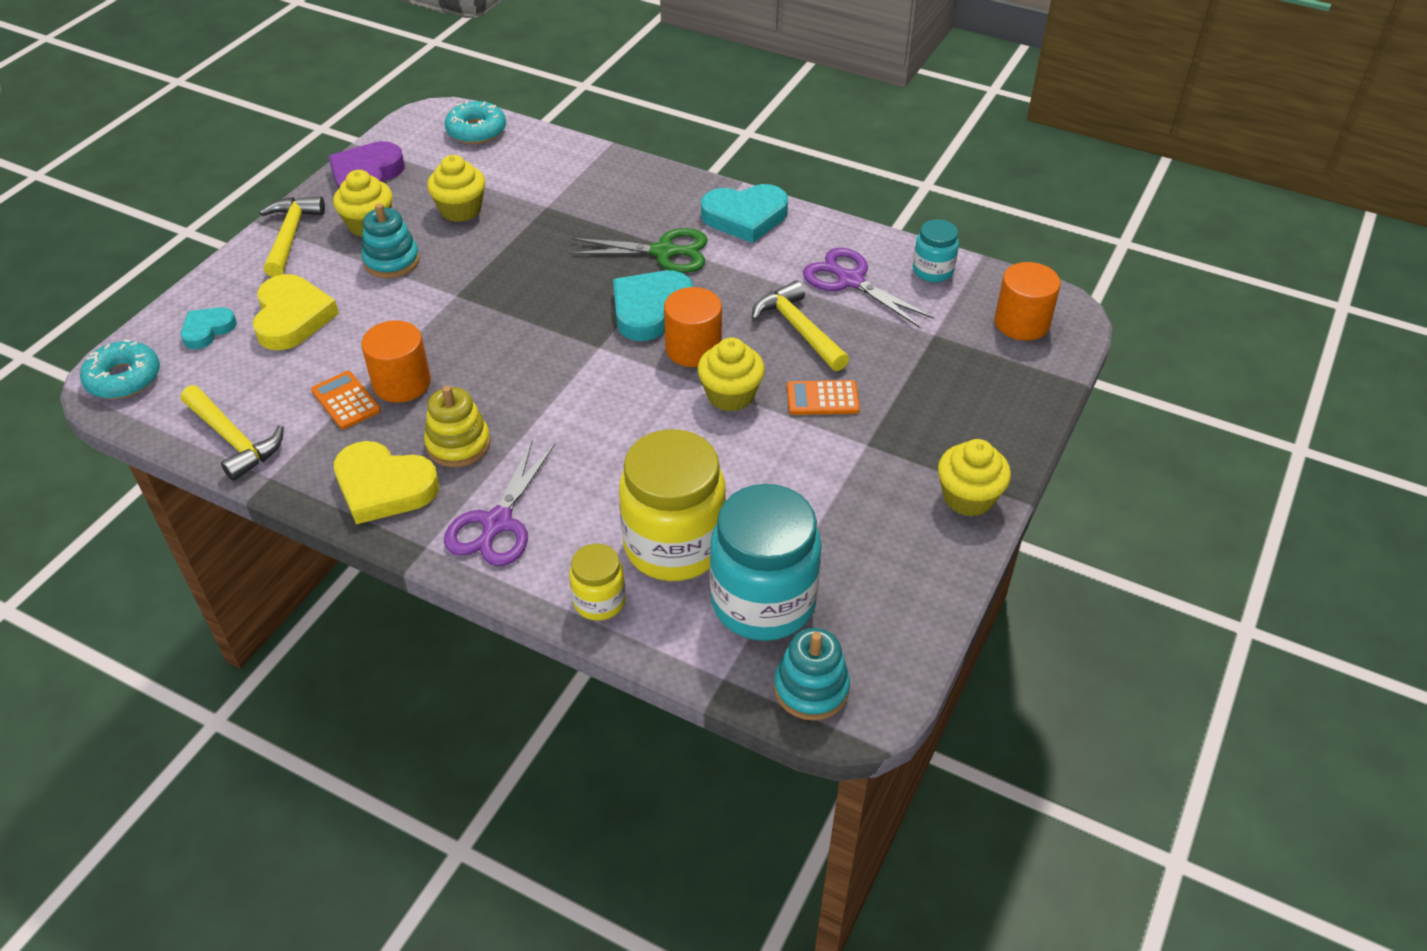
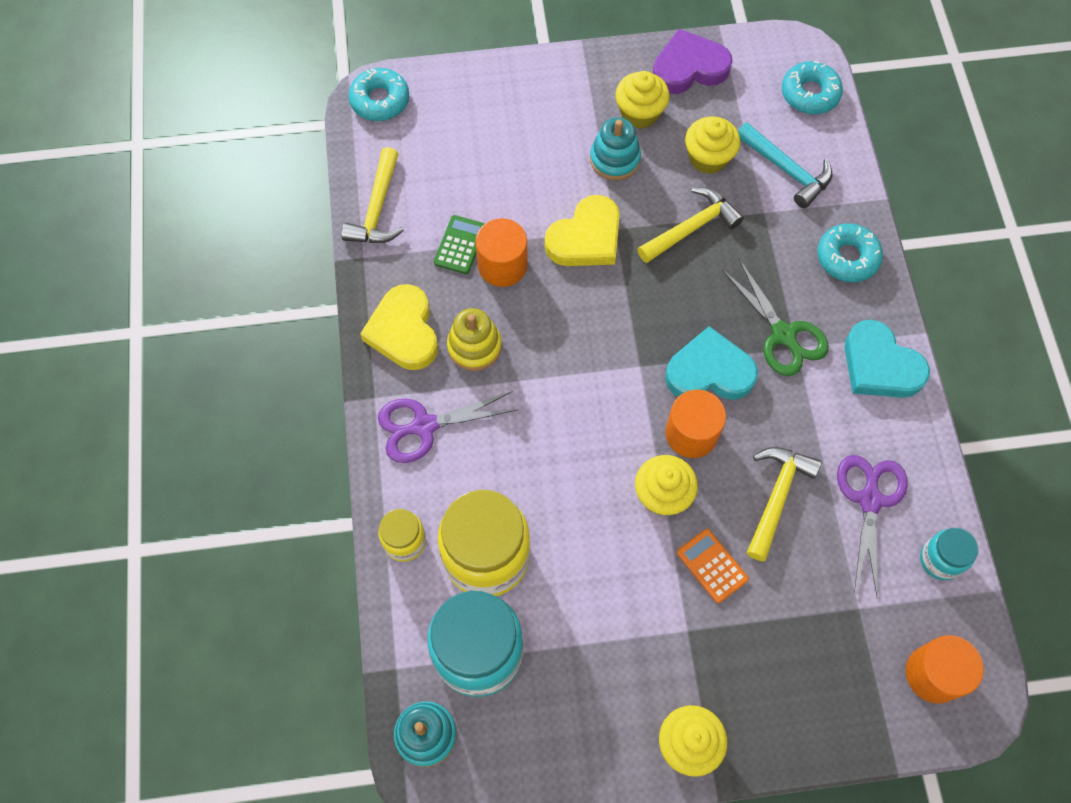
camera: 55 degrees right, 20 degrees up
(207, 330) = (457, 108): turquoise heart -> none
(290, 236) = (586, 75): yellow hammer -> yellow hammer (691, 228)
(292, 317) = (509, 146): yellow heart -> yellow heart (586, 238)
(346, 401) = (460, 245): orange calculator -> green calculator
(525, 176) = (786, 170): none -> turquoise hammer
(637, 185) = (847, 257): none -> turquoise donut

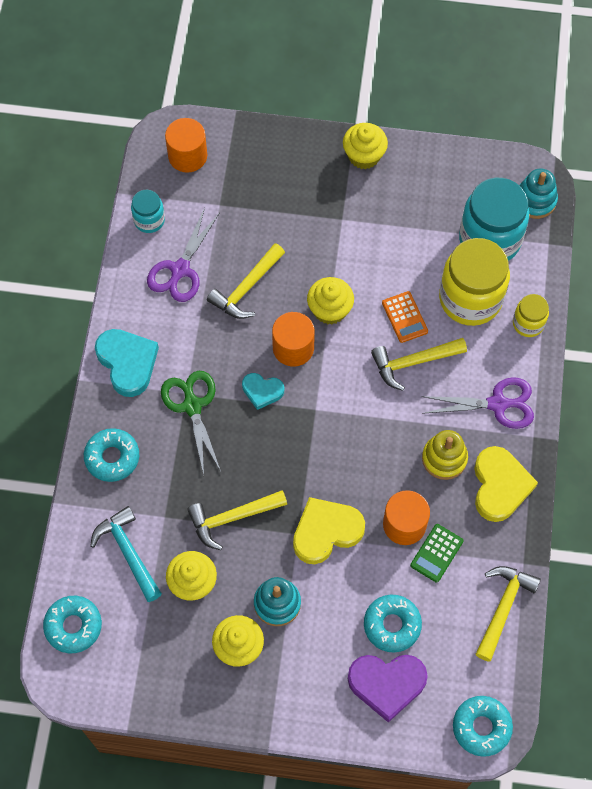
camera: 165 degrees left, 0 degrees up
(490, 166) = (392, 625): none -> turquoise donut
(539, 452) = (413, 362): none -> yellow hammer
(689, 68) = (175, 685): purple heart -> purple heart (387, 684)
(709, 372) = (262, 391): turquoise heart -> turquoise heart, size x0.59
(712, 566) = (310, 254): orange calculator -> orange calculator (405, 317)

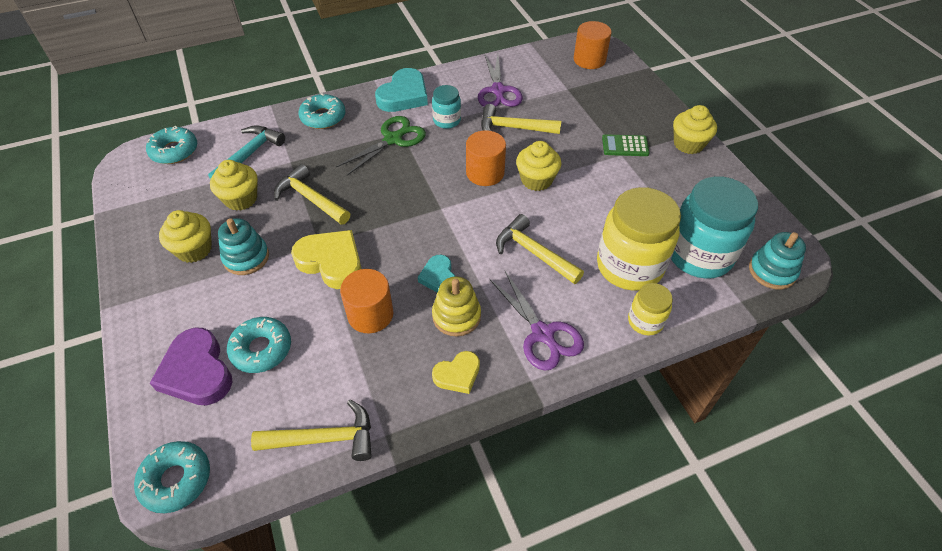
camera: 60 degrees right, 15 degrees down
(149, 220) = (522, 62): turquoise jar -> turquoise jar (447, 120)
(180, 270) = (498, 91): purple scissors -> purple scissors turned 90 degrees counterclockwise
(262, 391) = (433, 171): turquoise heart -> turquoise heart (439, 277)
(405, 317) = (571, 229): orange calculator -> none
(436, 553) = (355, 353): green calculator -> green calculator (625, 146)
(500, 486) = (457, 374): yellow heart -> yellow heart, size x0.59

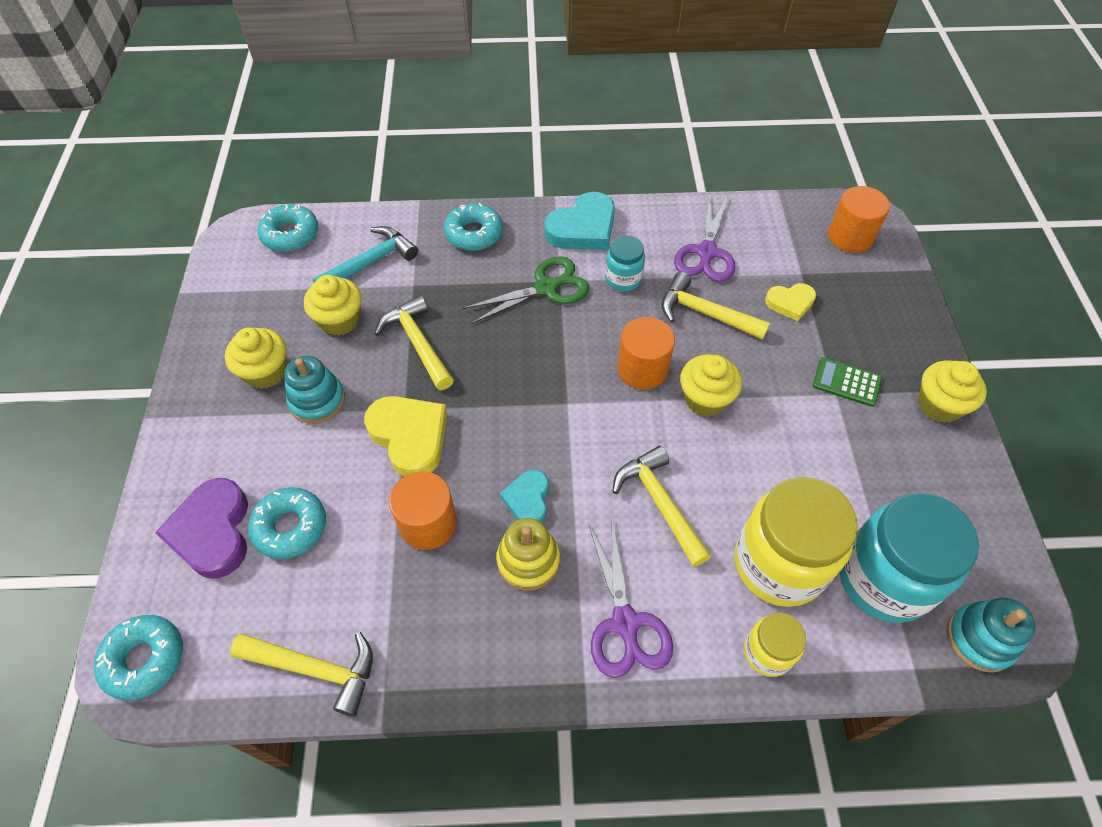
camera: 20 degrees right, 5 degrees up
(457, 374) = (499, 642): yellow heart -> yellow heart (790, 303)

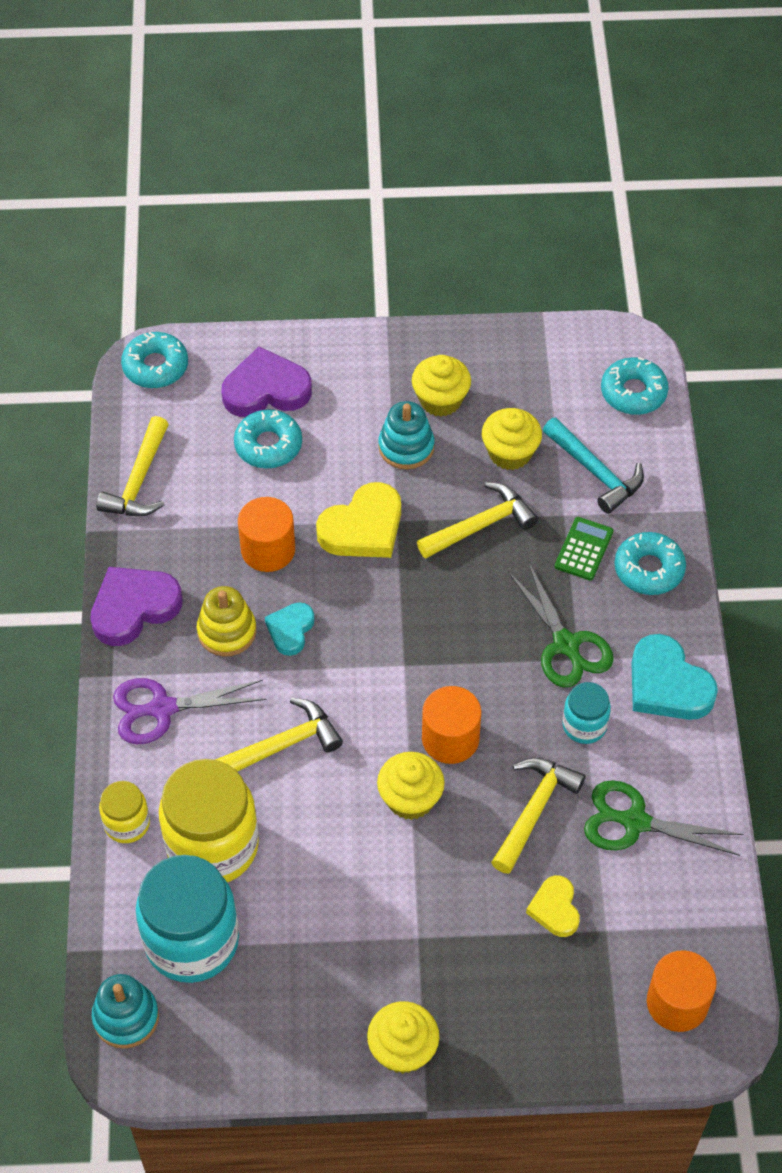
camera: 90 degrees right, 0 degrees up
(495, 663) = (134, 608): none -> purple heart
(528, 499) = (290, 630): turquoise heart -> turquoise heart turned 75 degrees counterclockwise
(706, 252) = (635, 822): purple scissors -> green scissors
(846, 382) = (434, 952): green calculator -> green calculator (583, 549)

